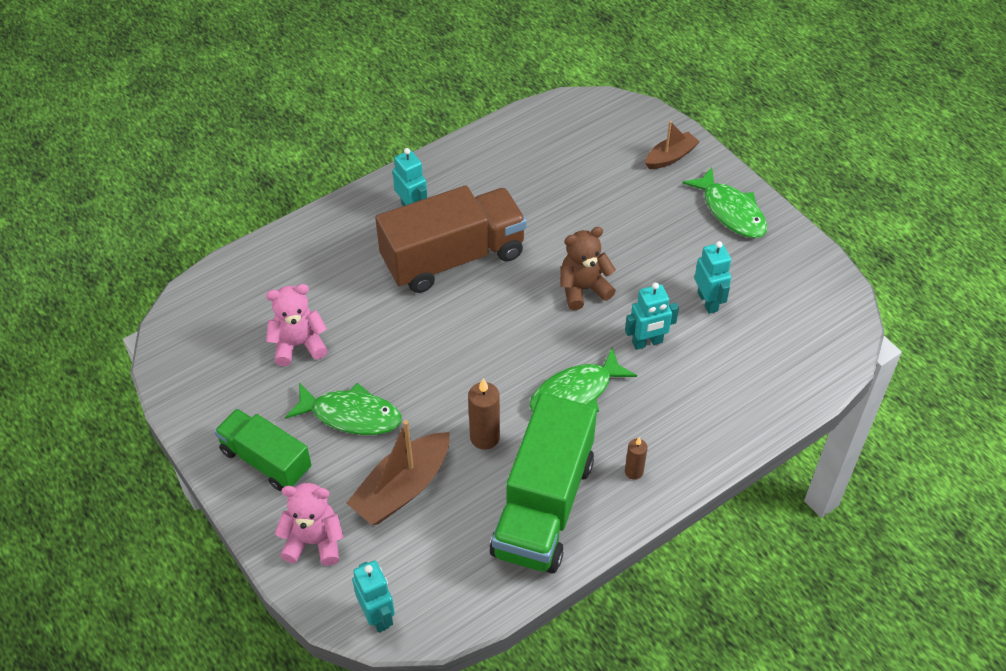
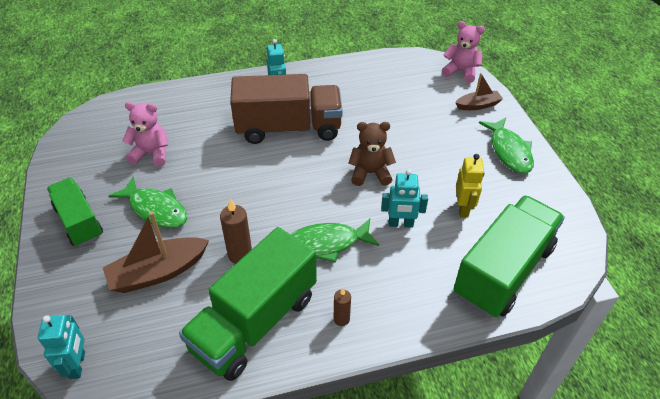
camera: 20 degrees right, 5 degrees down
(314, 541) = (71, 290): pink teddy bear -> pink teddy bear (461, 72)
(708, 302) = (463, 208): turquoise robot -> yellow robot
(779, 363) = (503, 271): none -> green truck

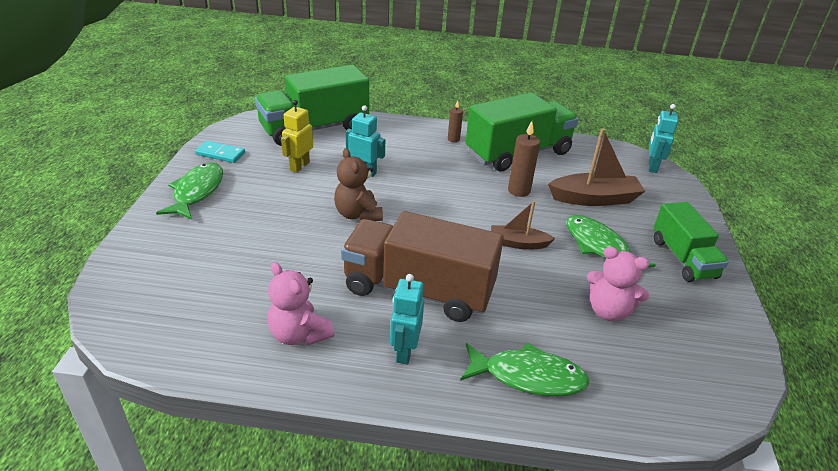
camera: 160 degrees left, 10 degrees down
(326, 244) = (439, 177): green fish -> green fish (528, 376)
(370, 173) = (358, 214): brown teddy bear -> brown teddy bear turned 45 degrees clockwise
(461, 72) = (112, 297): pink teddy bear -> pink teddy bear (299, 334)
(478, 105) = (158, 245): brown boat -> brown boat (518, 243)
(544, 197) = (220, 154): none -> turquoise domino

